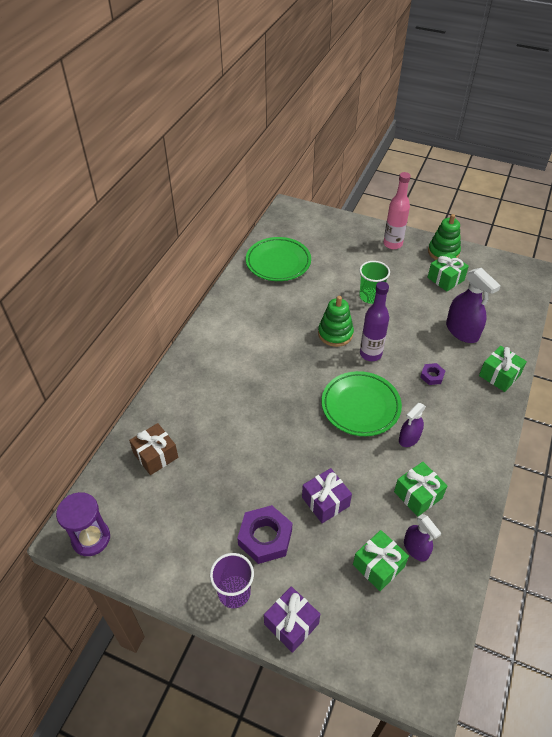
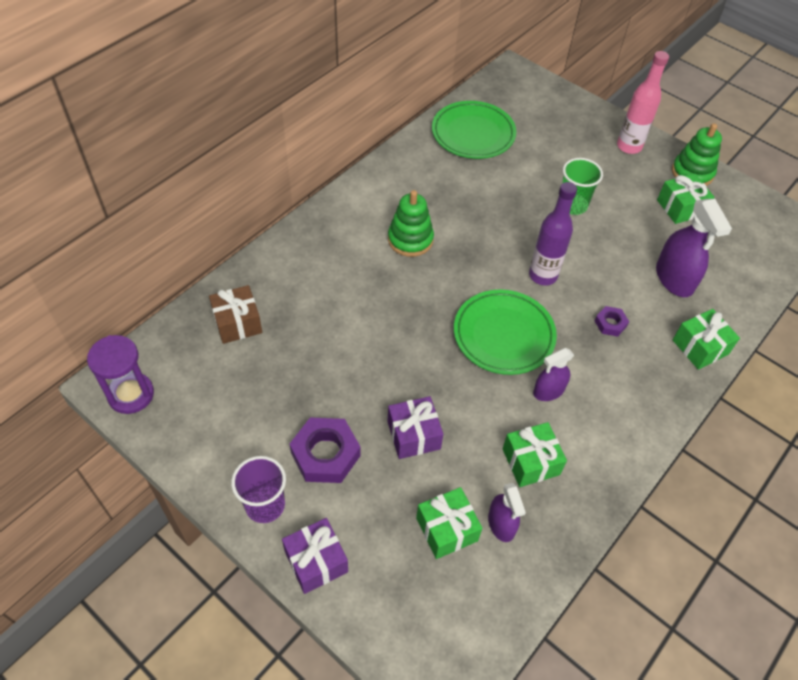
camera: 15 degrees right, 5 degrees up
(335, 334) = (508, 239): green stacking toy -> green stacking toy (410, 239)

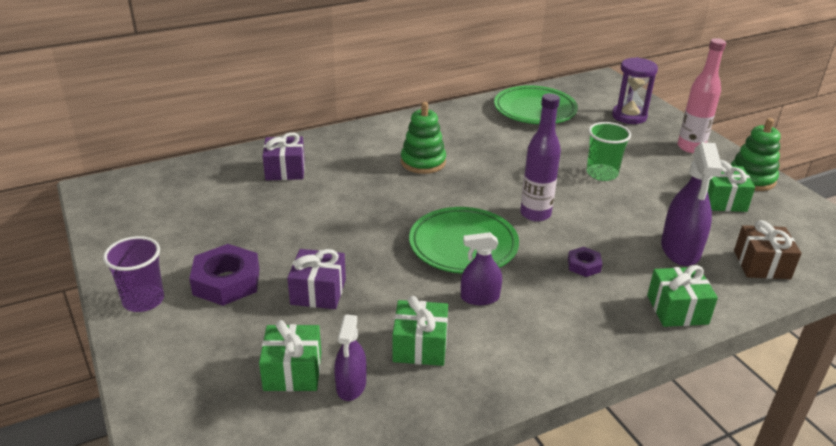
camera: 25 degrees right, 20 degrees down
(131, 394) = (105, 199): purple hourglass -> purple hourglass (629, 116)
(237, 323) = (228, 178): brown gift -> brown gift (761, 264)
(316, 561) = (151, 354): purple gift -> purple gift (285, 170)

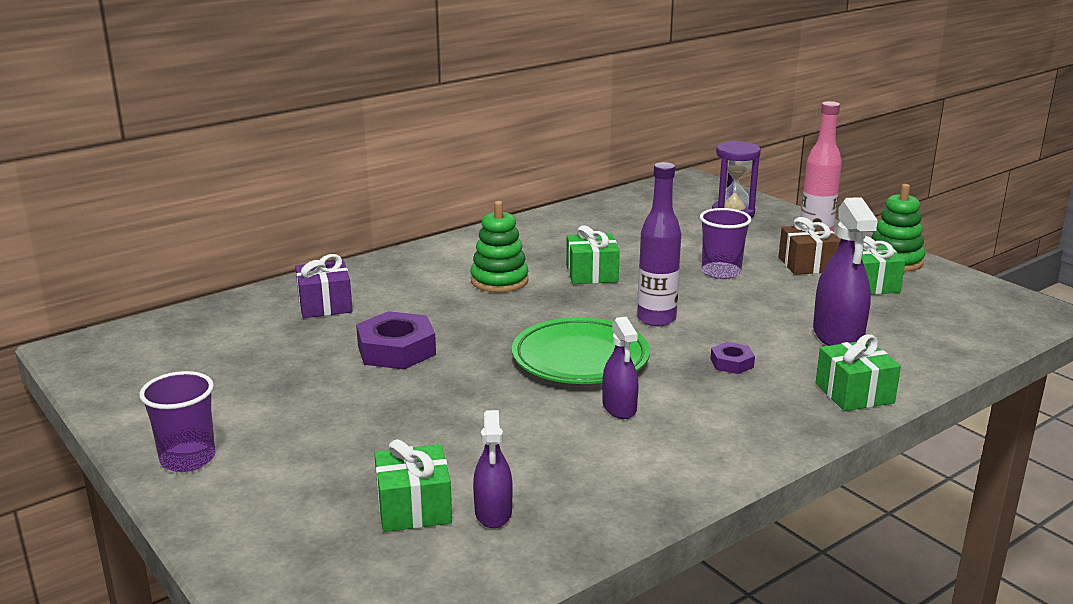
camera: 10 degrees left, 10 degrees down
(226, 281) = (292, 427): purple nut -> purple nut (396, 350)
(318, 292) = (416, 424): purple gift -> none
(420, 346) = (564, 463): green gift -> green gift (592, 274)
(479, 297) = (619, 408): purple spray bottle -> purple spray bottle turned 90 degrees counterclockwise
(534, 110) = (618, 217): green plate -> none
(602, 174) = (721, 272): green cup -> purple cup
(761, 264) = (933, 340): brown gift -> brown gift (807, 264)

